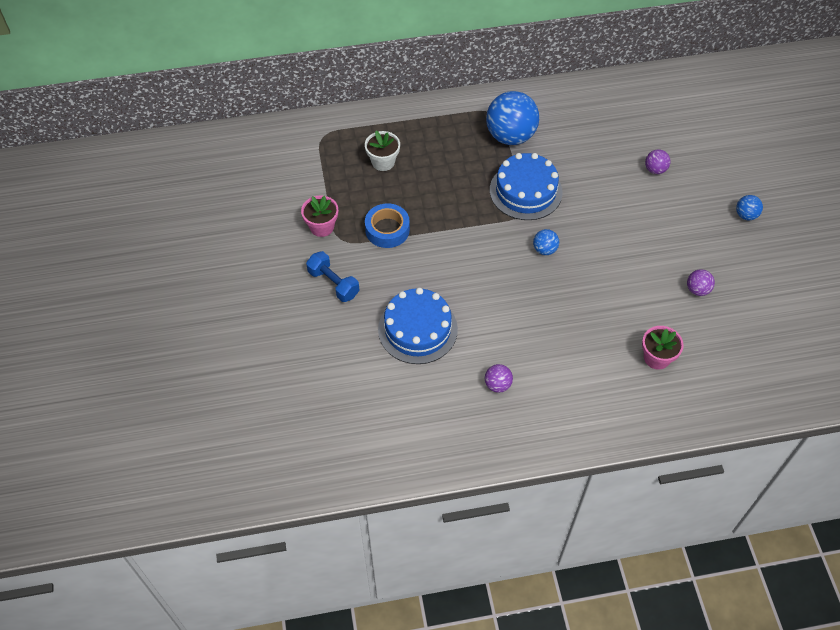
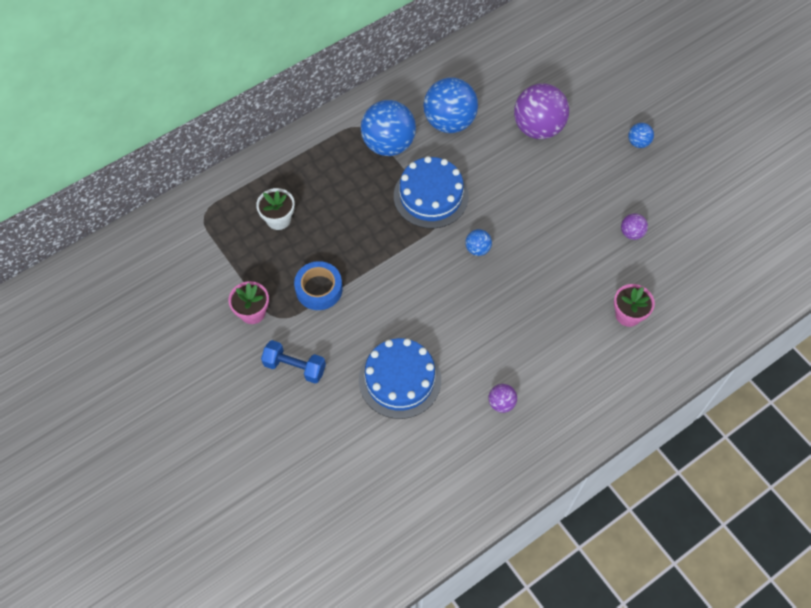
camera: 25 degrees left, 5 degrees up
(575, 137) = (449, 122): none -> blue ball
(655, 169) = (538, 128): purple ball -> purple ball, size x2.17

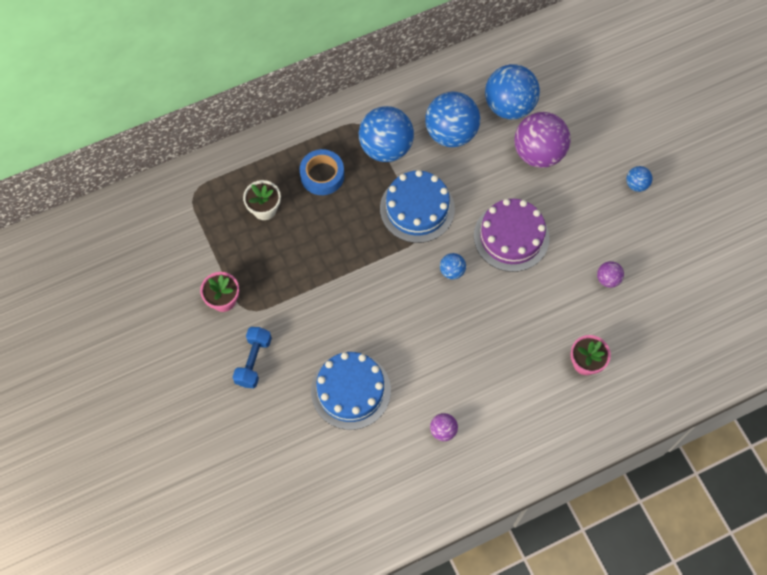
camera: 10 degrees right, 5 degrees up
(294, 367) = (253, 361): blue dumbbell -> blue dumbbell turned 75 degrees clockwise
(319, 289) = (290, 287): blue tape -> blue tape (322, 175)
(500, 90) = (509, 106): none -> blue ball
(529, 208) = (511, 237): none -> purple cake

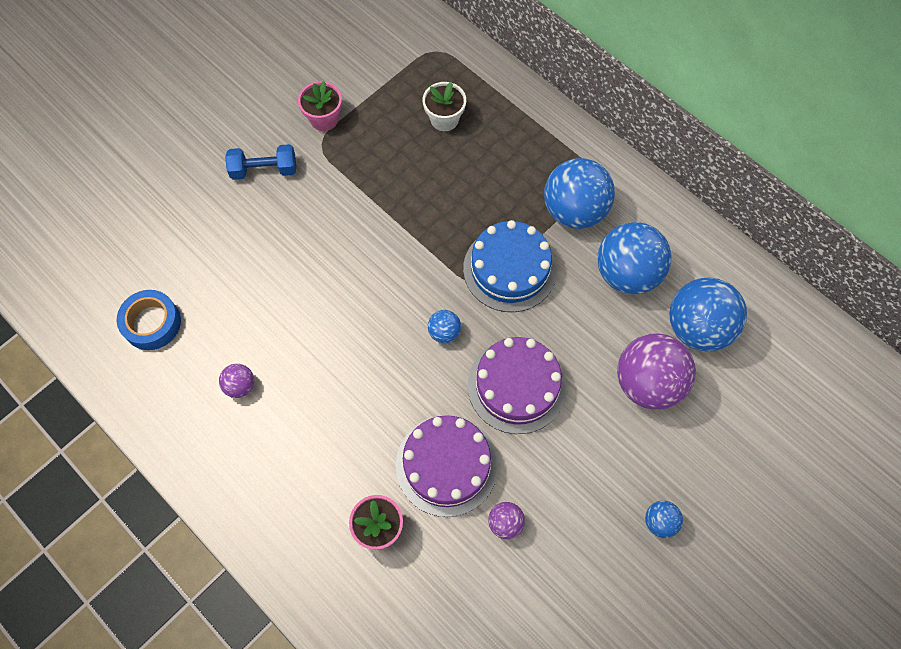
camera: 70 degrees right, 0 degrees up
(322, 175) = (509, 159): blue tape -> blue tape (152, 323)
(351, 390) = (260, 274): blue cake -> none
(554, 303) = (446, 465): none -> purple cake

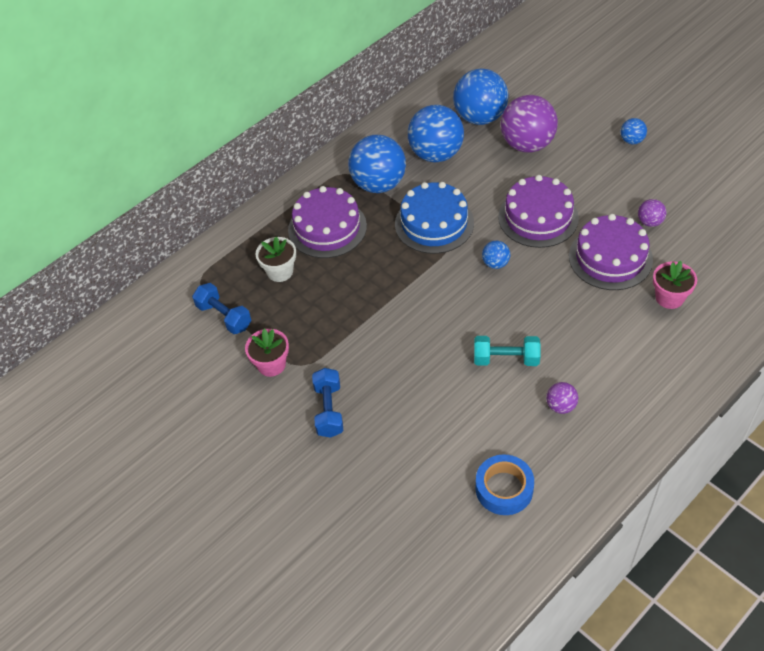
camera: 85 degrees left, 15 degrees down
(307, 335) = (506, 359): none -> turquoise dumbbell
(388, 75) = (224, 316): none -> blue dumbbell
(505, 160) = (327, 228): none -> purple cake

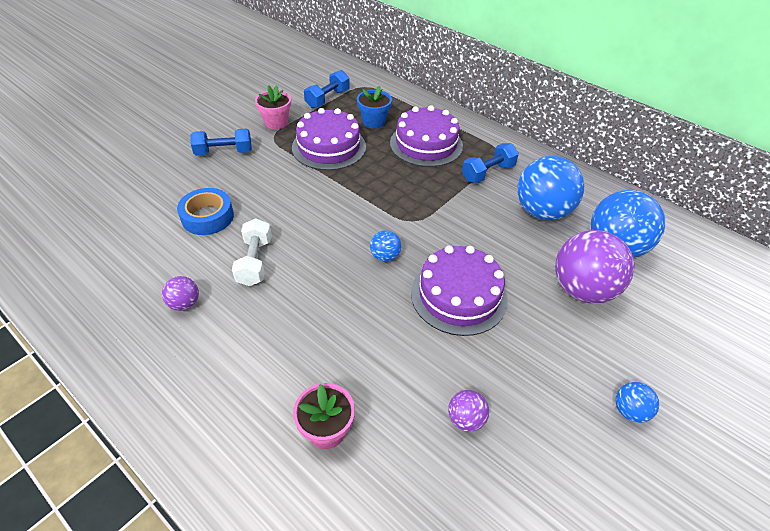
camera: 80 degrees right, 5 degrees down
(280, 271) = (374, 122): white flower pot -> blue flower pot
(378, 184) = (488, 173): blue ball -> blue dumbbell
(434, 223) = (439, 211): blue cake -> none
(504, 489) = (104, 256): blue tape -> blue tape (207, 217)
(506, 359) = (255, 262): turquoise dumbbell -> white dumbbell
(610, 258) = (396, 366): purple cake -> purple cake (329, 147)

